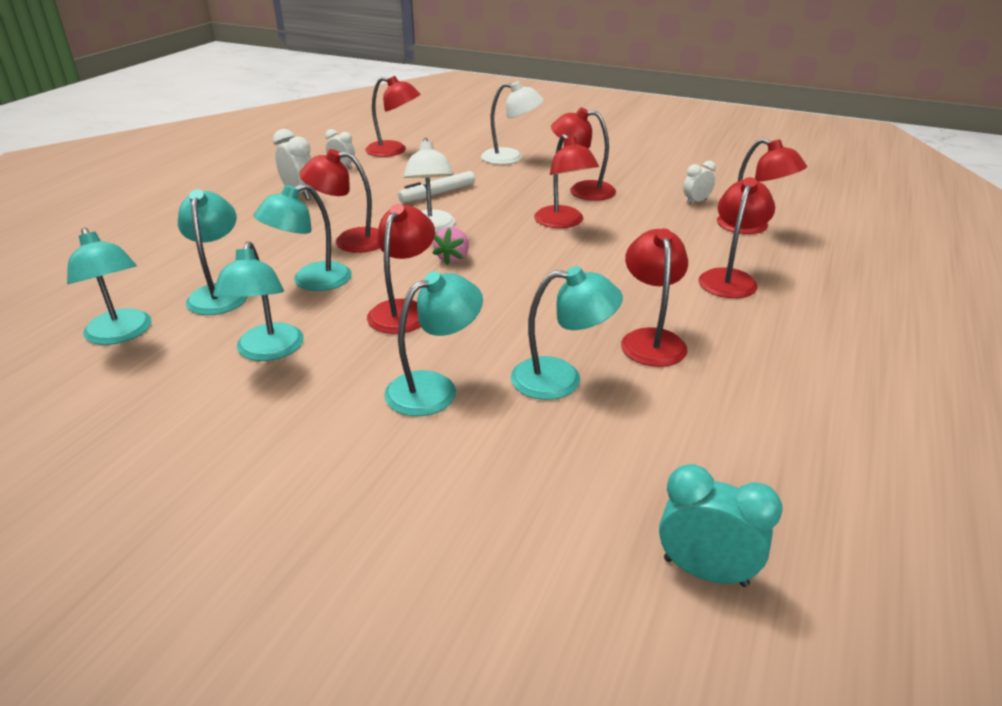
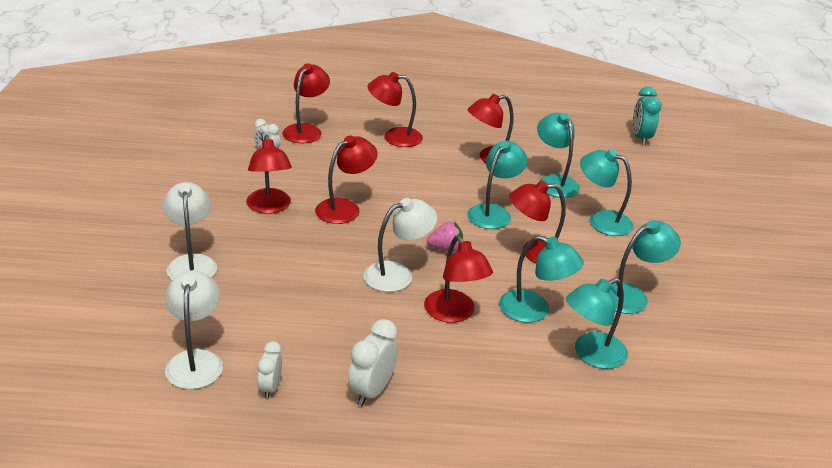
camera: 115 degrees left, 0 degrees up
(121, 334) = (684, 380): turquoise lamp -> turquoise lamp (493, 212)
(394, 151) = (195, 360): red lamp -> white lamp
(437, 194) = (318, 289): white marker -> none

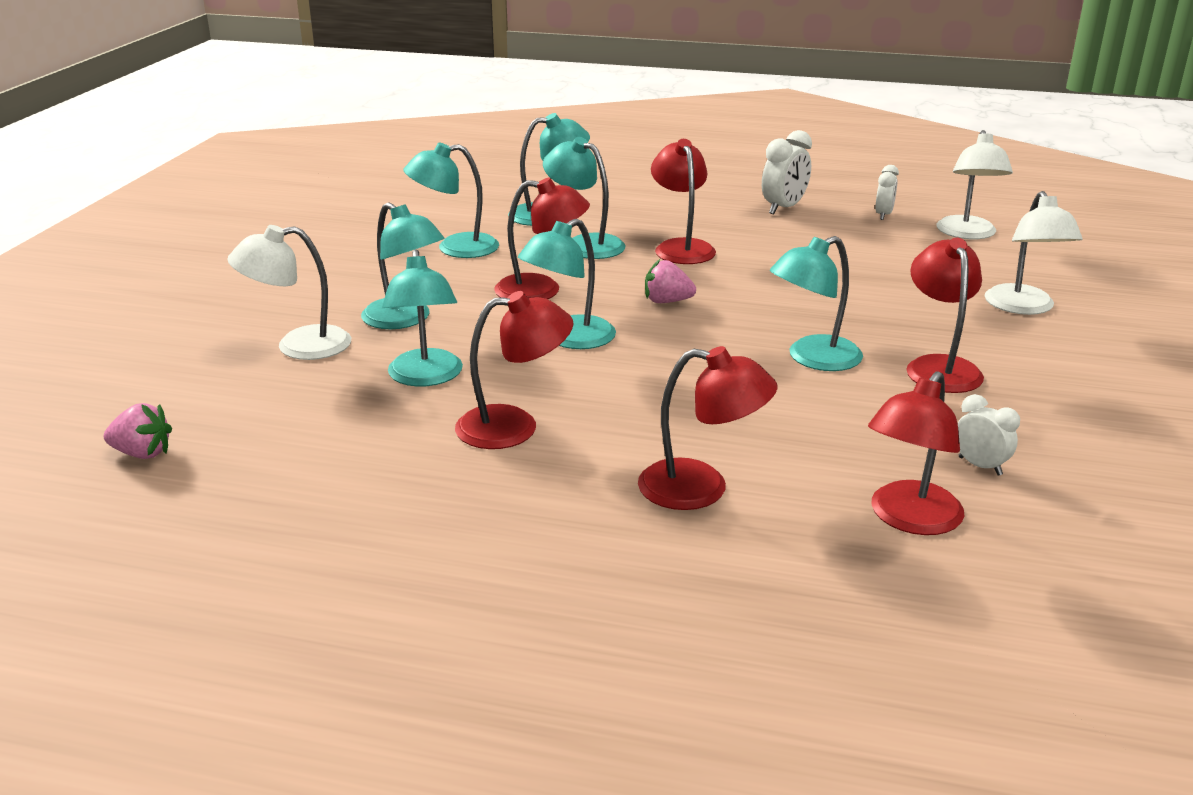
camera: 165 degrees left, 5 degrees down
(345, 208) = (812, 359): red lamp -> turquoise lamp
(397, 274) = (741, 281): white lamp -> white lamp (298, 346)
(640, 138) = (142, 453): turquoise clock -> pink strawberry

